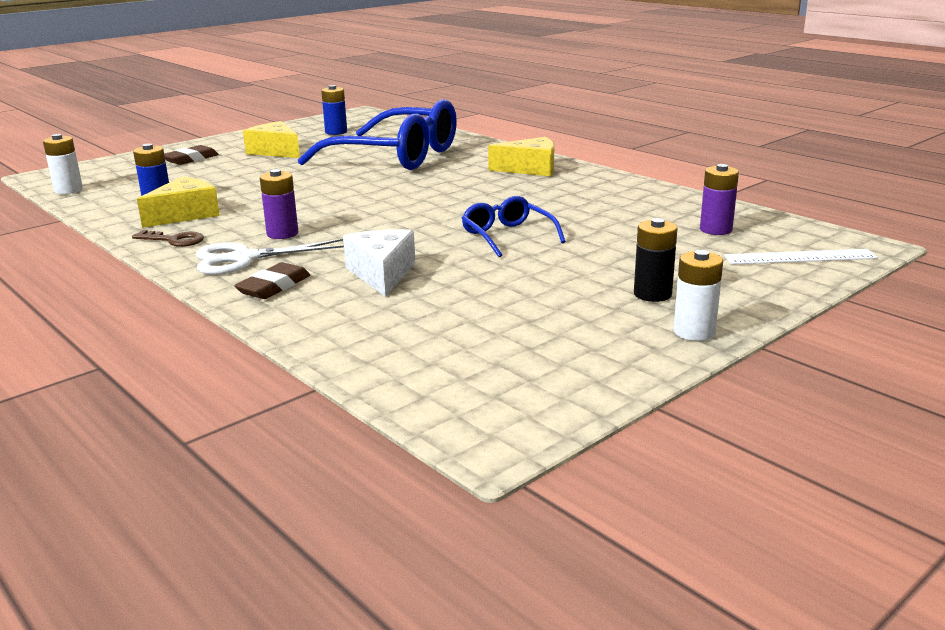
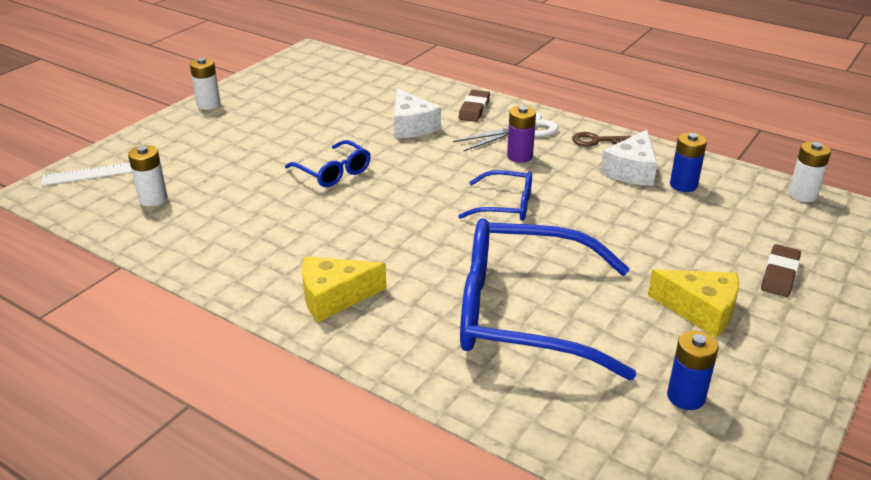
camera: 165 degrees right, 10 degrees up
(185, 214) = (631, 171): yellow cheese -> white cheese
(346, 201) = (505, 205): none -> blue glasses
(652, 294) = (226, 127): black battery -> none
(715, 230) = (153, 199): purple battery -> white battery

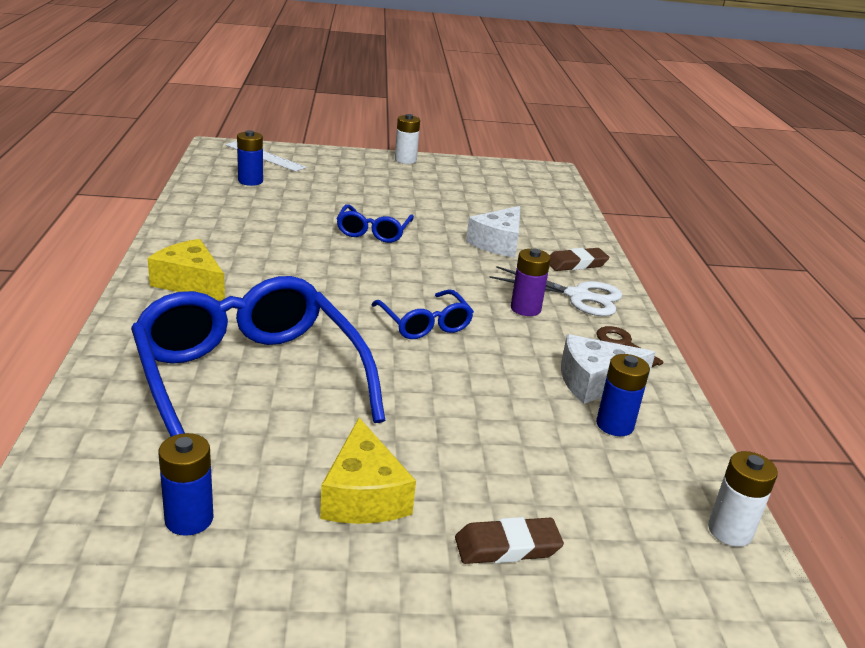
camera: 50 degrees right, 5 degrees down
(153, 199) = (250, 181): white battery -> blue battery

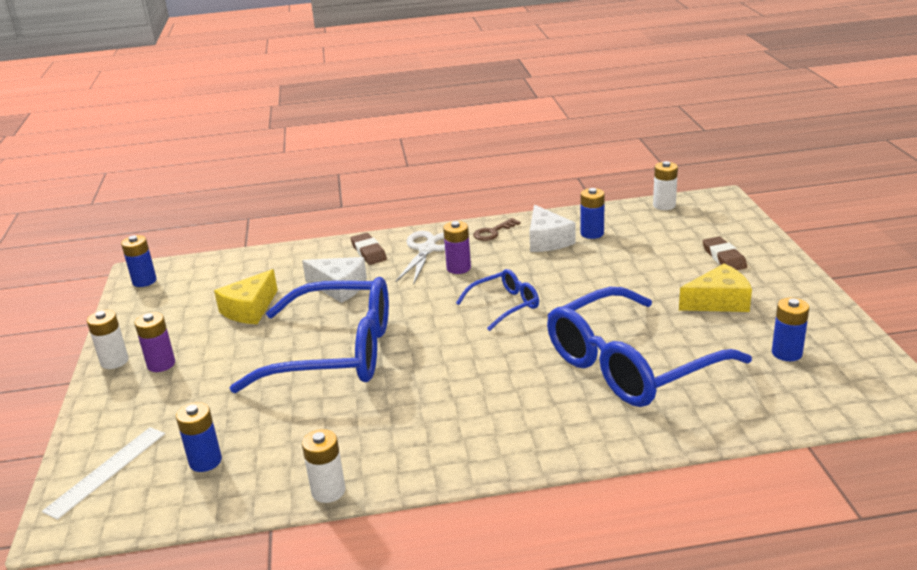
camera: 90 degrees left, 0 degrees up
(177, 214) = (328, 491): none -> white battery
(190, 283) = (494, 434): yellow cheese -> yellow cheese (250, 309)
(373, 232) = (335, 352): blue glasses -> blue glasses, size x2.11
(392, 173) = (161, 364): none -> purple battery
(534, 171) = (144, 281): none -> blue battery

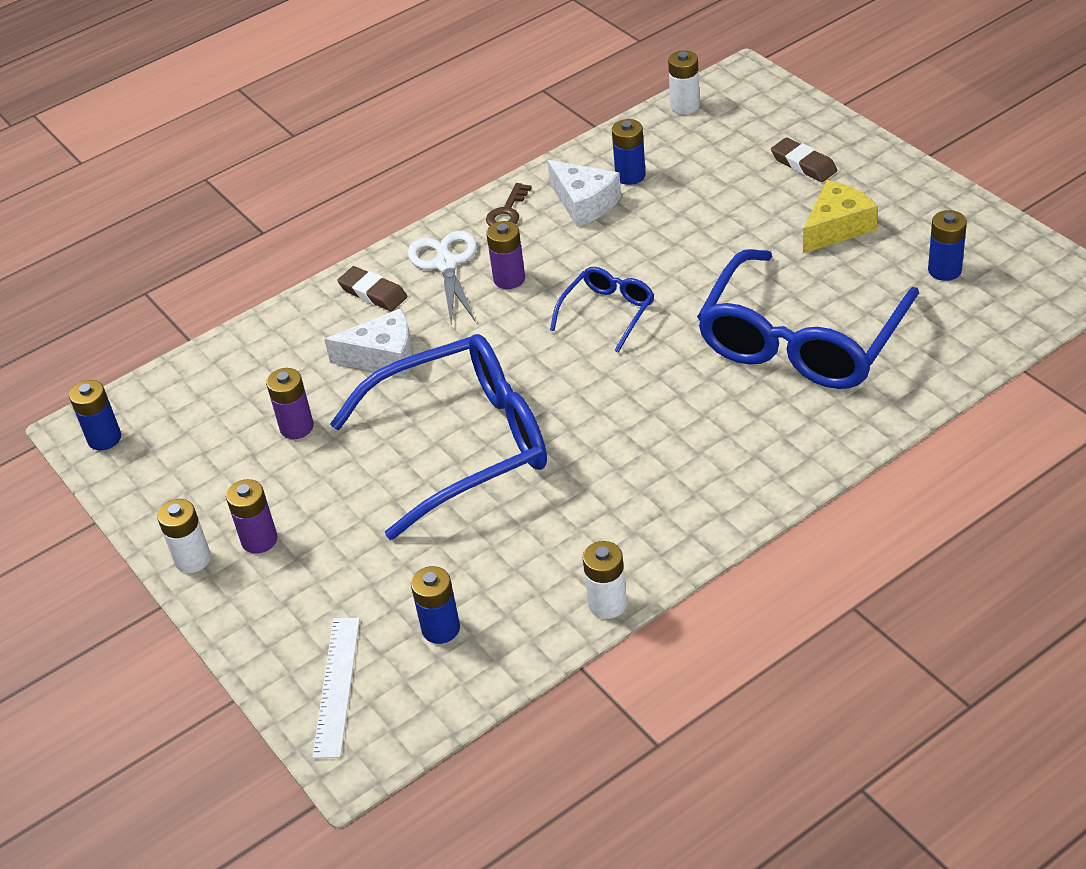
camera: 25 degrees left, 15 degrees up
(250, 309) = (296, 427): yellow cheese -> purple battery

